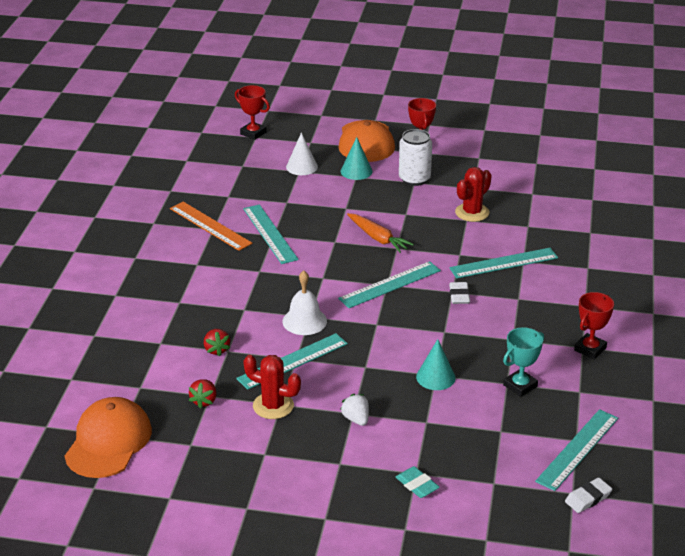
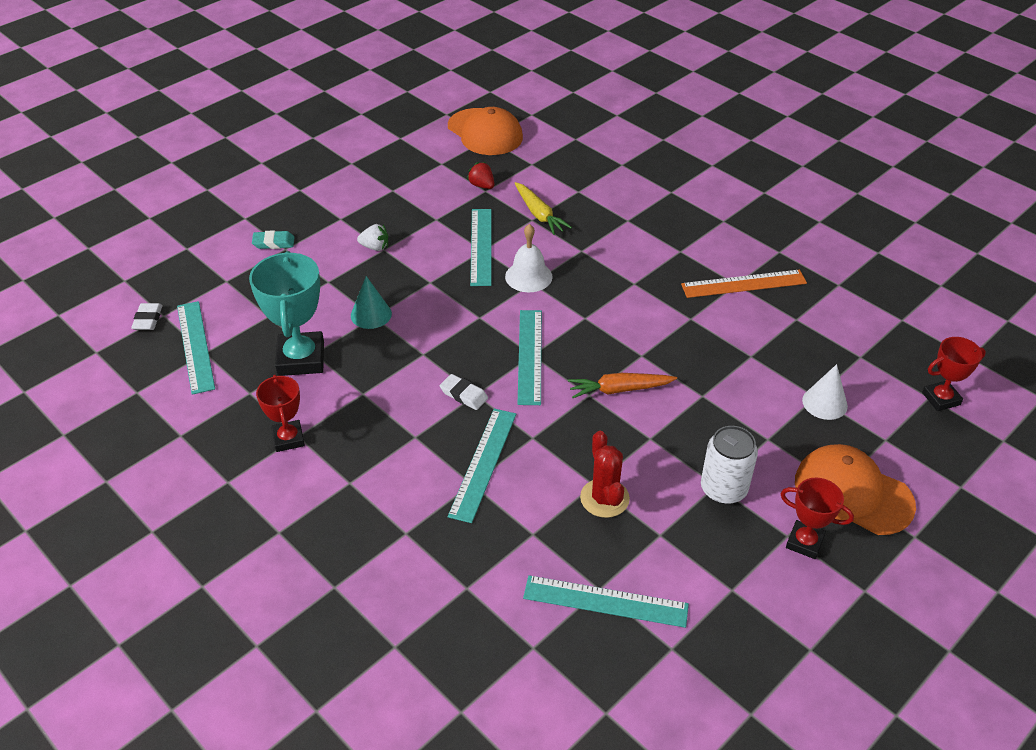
camera: 125 degrees right, 10 degrees up
(216, 350) = (539, 214): red strawberry -> yellow carrot
(270, 234) = (695, 317): turquoise ruler -> turquoise ruler (605, 601)
(273, 406) = (438, 214): red cactus -> none
(356, 171) = (781, 445): turquoise cone -> none
(520, 386) = (301, 359): turquoise trophy -> turquoise trophy, size x1.69

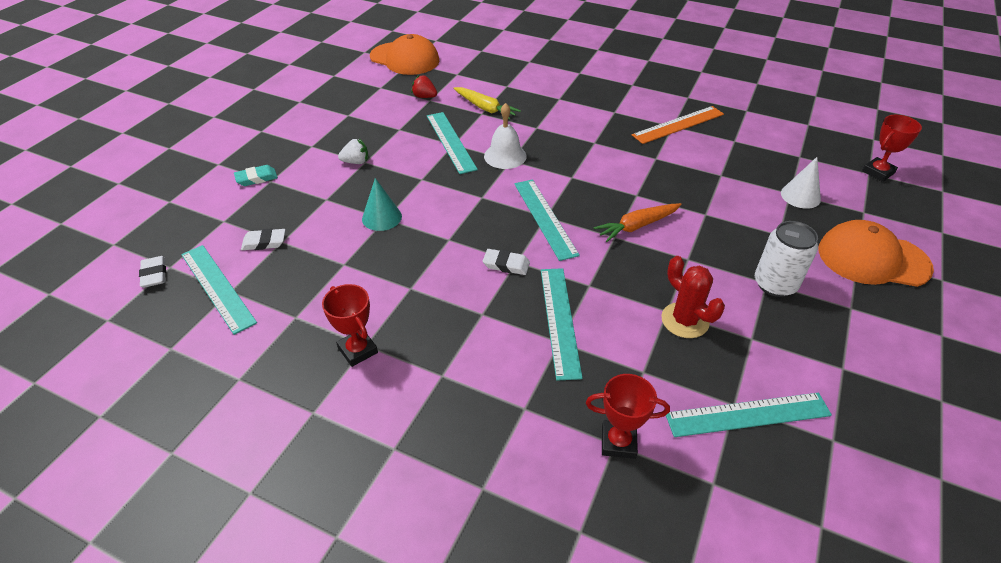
camera: 20 degrees left, 0 degrees up
(253, 312) = (264, 242): none -> white eraser
(301, 359) = (333, 272): turquoise trophy -> none
(804, 542) = (868, 309): red trophy -> red trophy (618, 442)

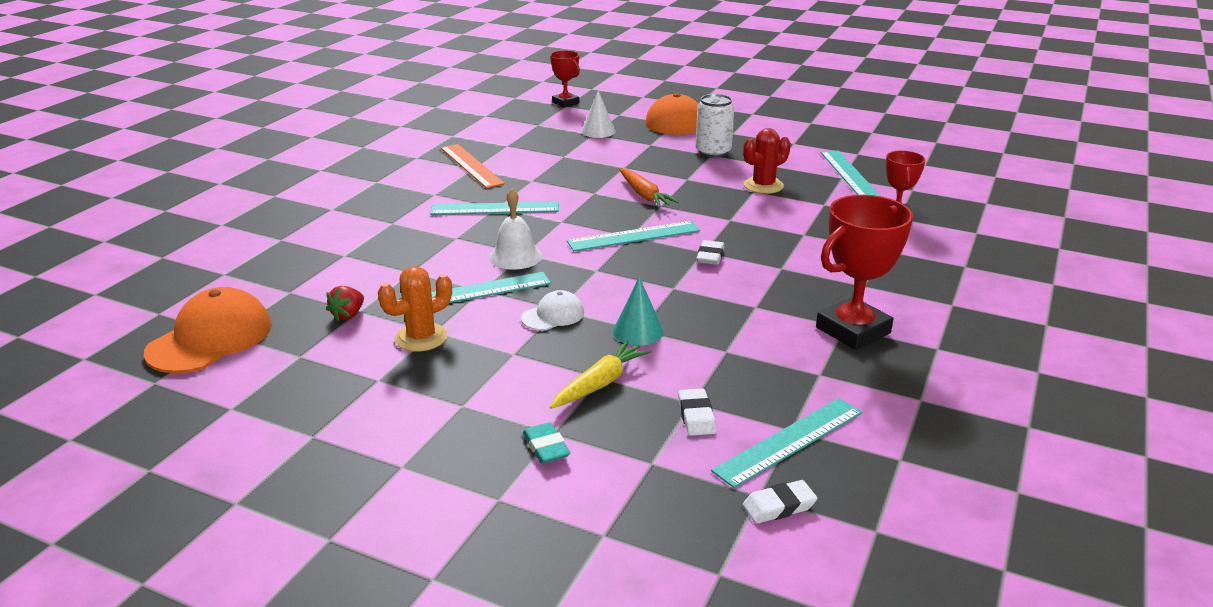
camera: 90 degrees left, 15 degrees down
(356, 162) = (513, 360): white strawberry -> none
(358, 350) = (853, 330): red trophy -> red trophy, size x1.69
(392, 125) = (421, 337): none -> orange cactus
(412, 176) = (553, 315): none -> white cap
(485, 108) = (399, 269): yellow carrot -> yellow carrot (600, 383)
(560, 320) = (779, 233): turquoise ruler -> turquoise ruler (495, 208)

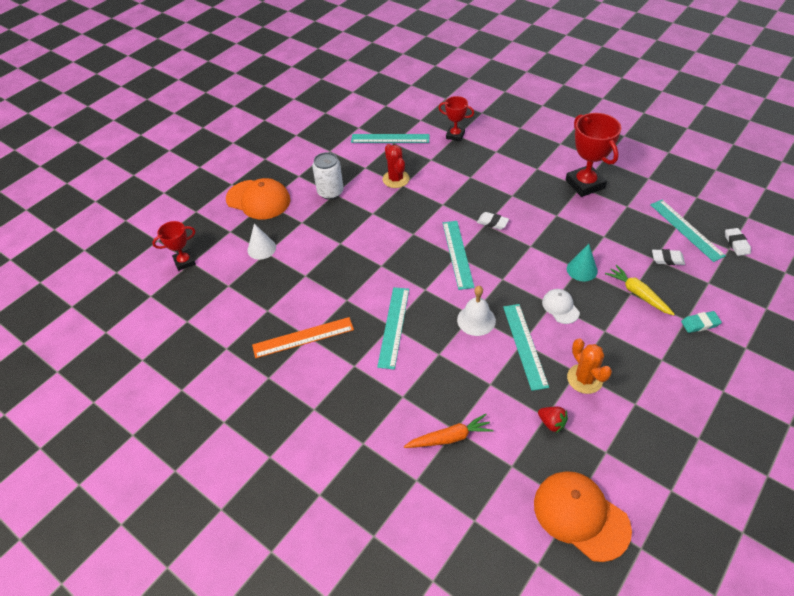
camera: 75 degrees left, 20 degrees up
(644, 195) = (394, 239): orange carrot -> orange carrot (450, 438)

